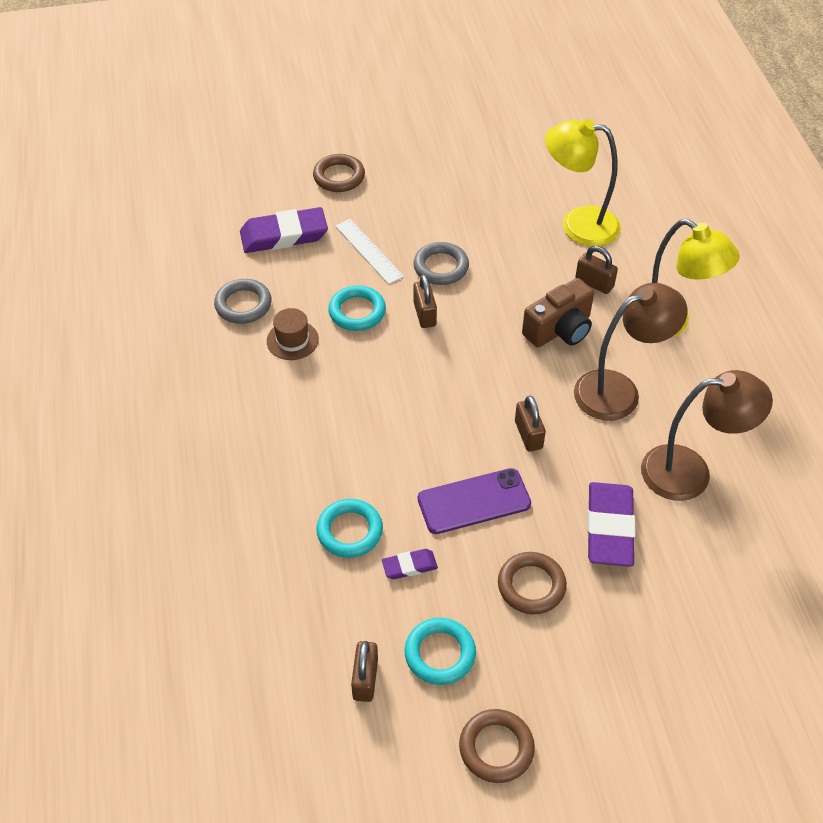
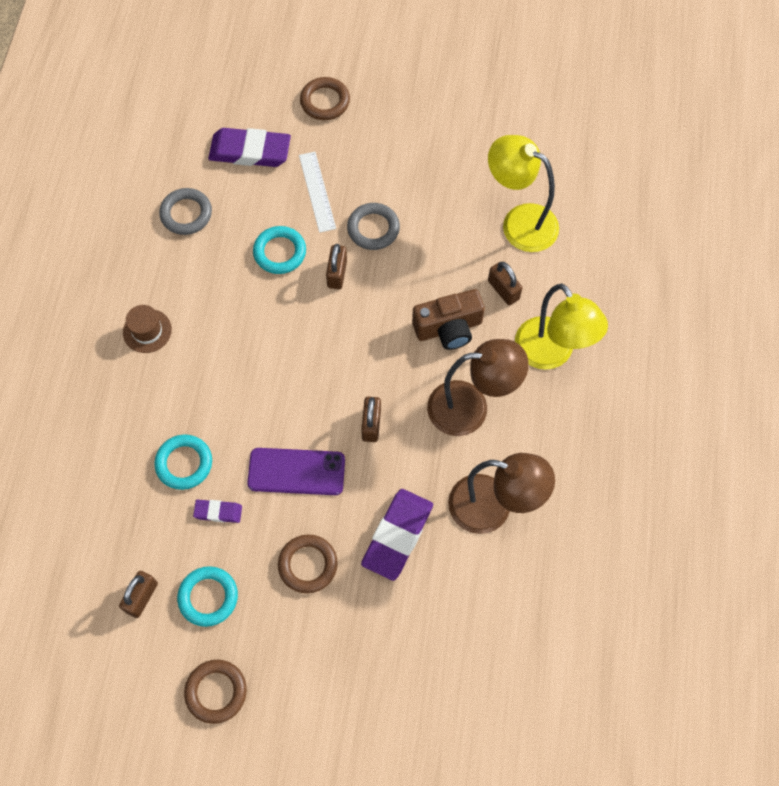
camera: 20 degrees right, 15 degrees up
(292, 340) = (213, 264): brown hat -> brown hat (147, 331)

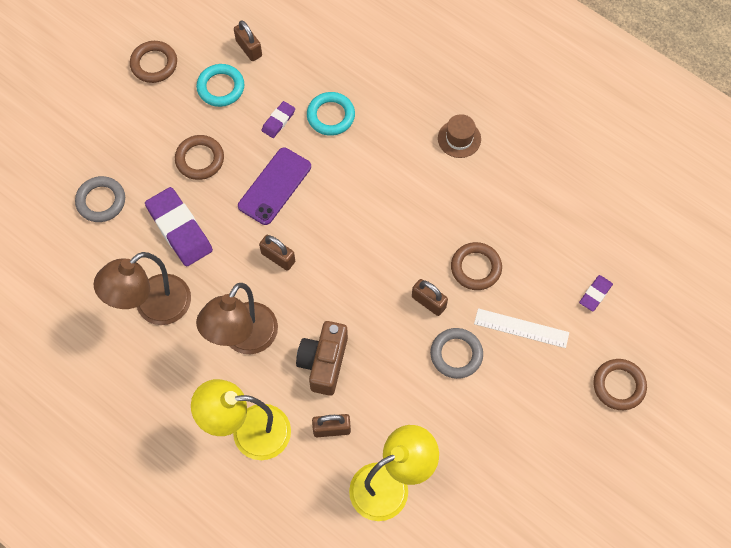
camera: 120 degrees right, 0 degrees up
(186, 214) = (556, 214): grey ring -> grey ring (101, 201)
(250, 151) = (595, 294): purple eraser -> purple eraser, size x0.50
(280, 252) = (476, 268): turquoise ring -> brown ring

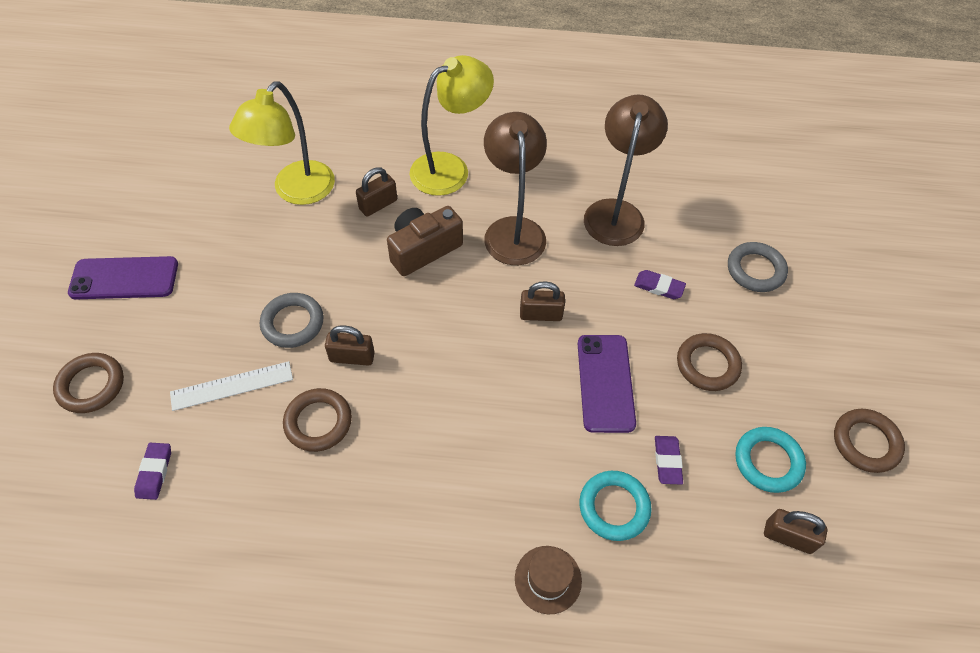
camera: 145 degrees right, 10 degrees down
(179, 229) = (659, 287): purple eraser -> purple eraser, size x0.50
(323, 362) = (423, 249): brown camera -> brown camera turned 105 degrees counterclockwise
(459, 138) = (432, 579): brown hat -> brown hat (548, 579)
(566, 474) = (124, 278): none -> purple phone

